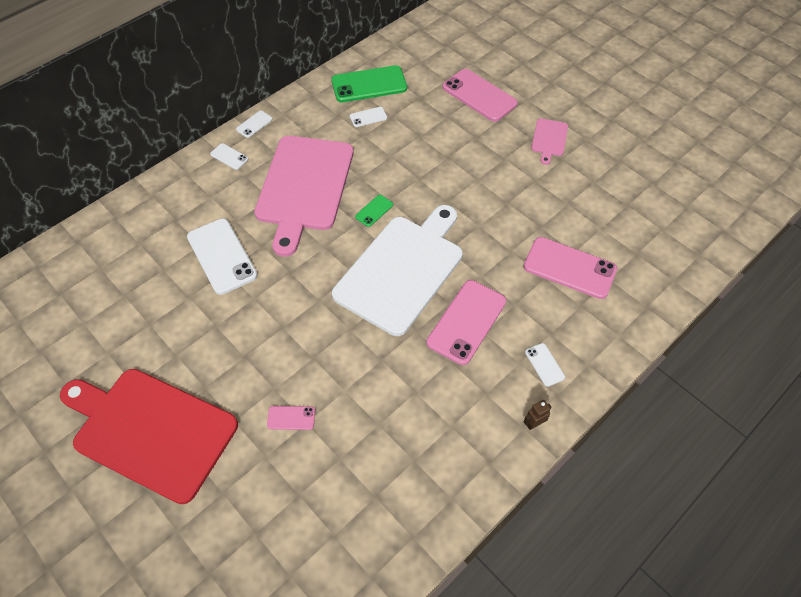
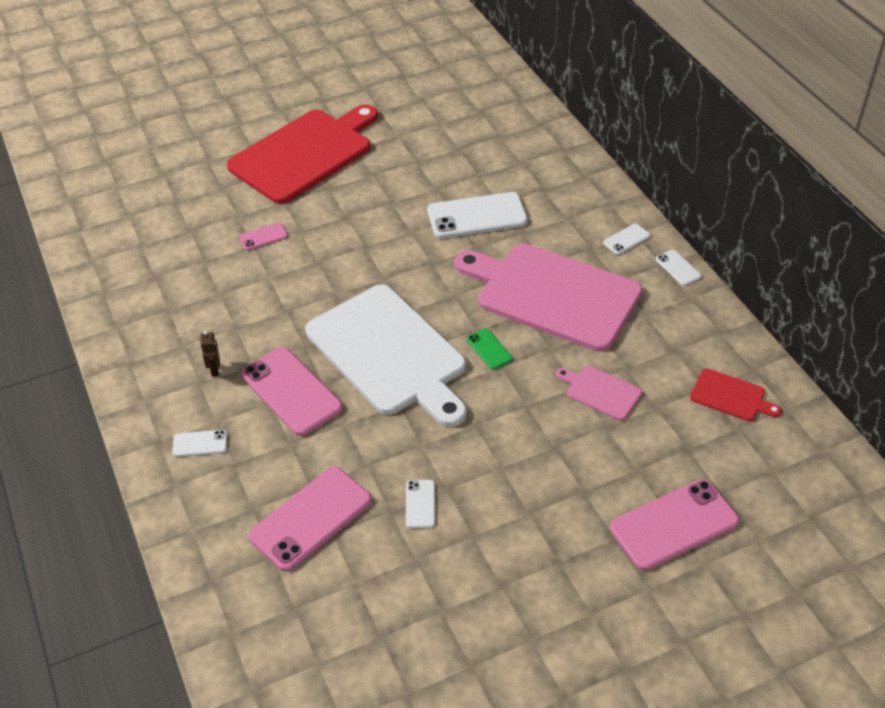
camera: 110 degrees right, 10 degrees down
(291, 418) = (263, 237): pink phone -> pink phone turned 45 degrees clockwise
(368, 117) = (661, 380): white phone -> white phone (420, 504)
(369, 84) = (730, 396): green phone -> red cutting board
(534, 424) = (143, 410): brown robot -> brown robot (215, 370)
(549, 139) = (549, 585): pink cutting board -> pink cutting board (600, 392)

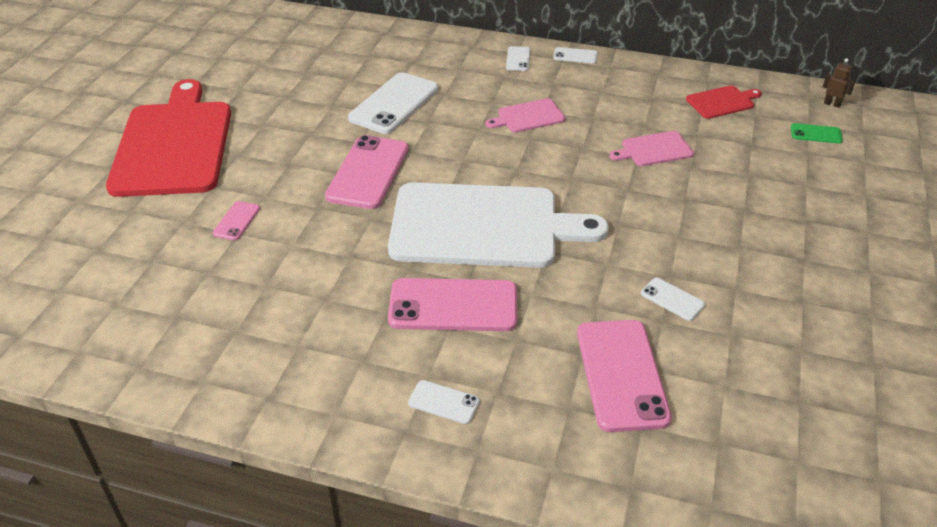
camera: 50 degrees left, 5 degrees down
(200, 443) = (444, 402): white phone -> white phone turned 75 degrees clockwise
(215, 370) = (361, 341): brown robot -> brown robot (832, 104)
(489, 349) = (545, 174): green phone -> green phone (816, 134)
(553, 294) = (528, 116): pink cutting board -> pink cutting board, size x0.42
(674, 524) = (817, 188): pink phone -> pink phone (368, 172)

